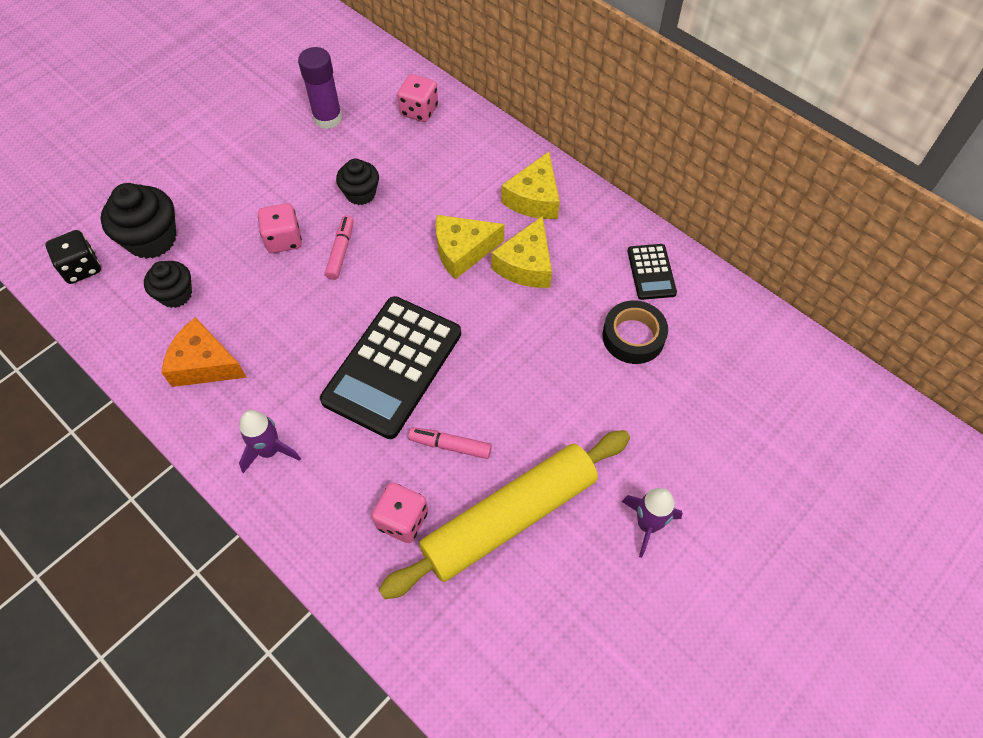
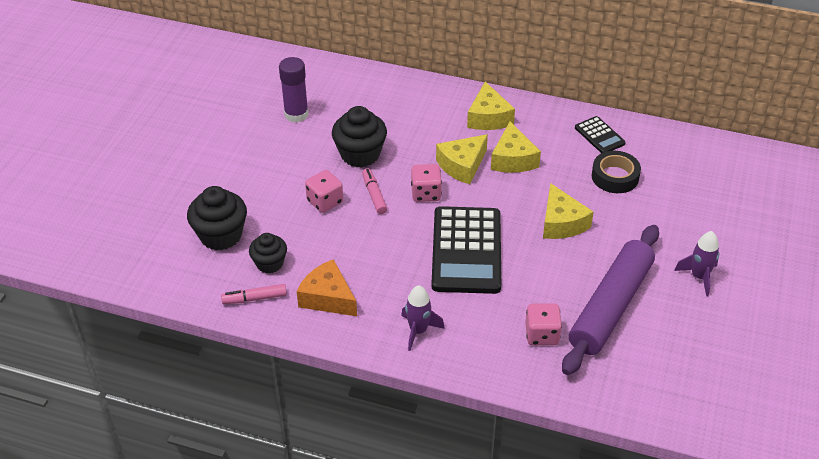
camera: 25 degrees left, 15 degrees down
(81, 268) = (179, 272): black dice -> none
(204, 364) = (328, 298): orange cheese -> orange cheese turned 45 degrees clockwise
(360, 194) = (360, 154): black cupcake -> black cupcake, size x1.59
(419, 110) = (362, 88): pink dice -> pink dice (426, 193)
(450, 445) = (541, 281): pink marker -> pink marker (254, 298)
(509, 518) = (610, 307): yellow rolling pin -> purple rolling pin
(526, 374) = (561, 223): none -> yellow cheese

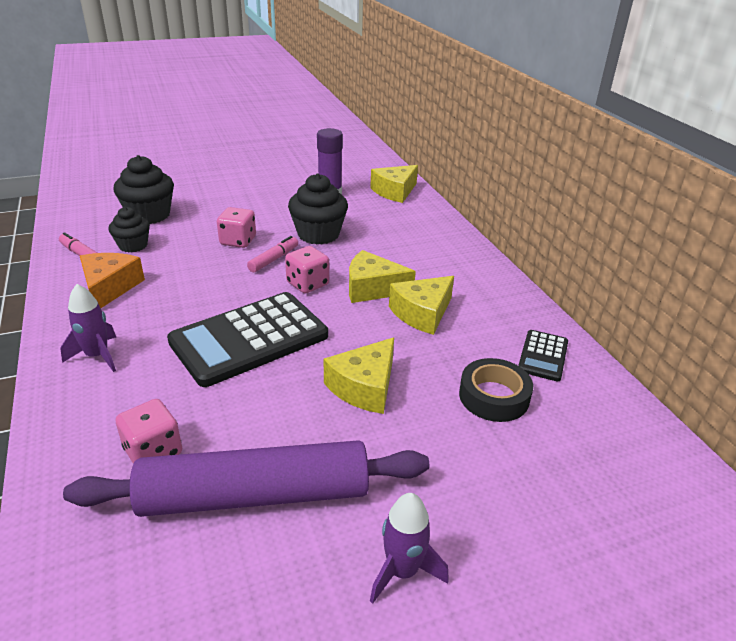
camera: 50 degrees right, 10 degrees down
(488, 117) = (460, 276): yellow cheese -> yellow cheese (394, 191)

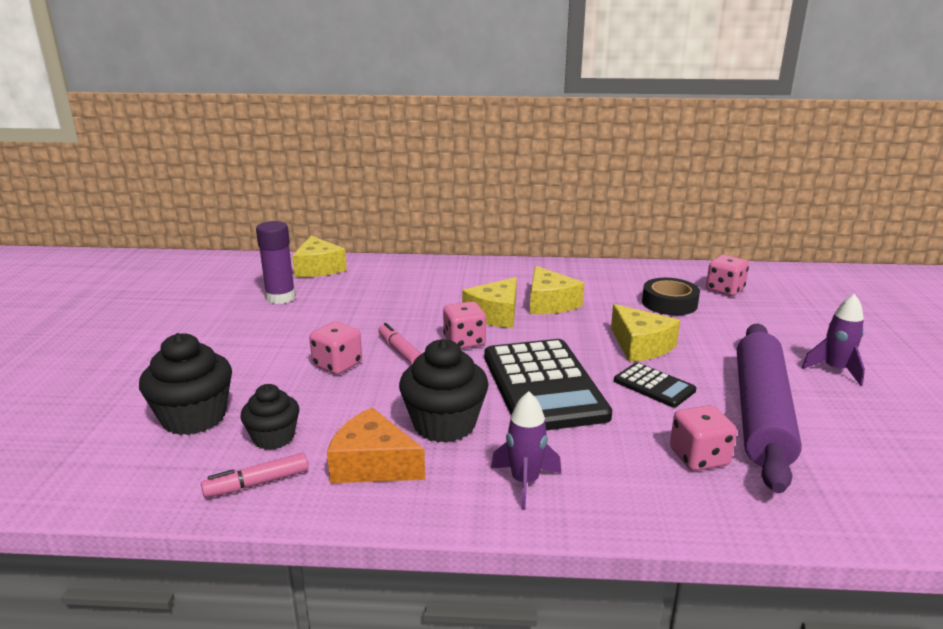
camera: 65 degrees left, 10 degrees down
(318, 234) = (369, 319): black cupcake -> black cupcake (444, 424)
(543, 356) = (629, 277): black calculator -> black calculator (654, 386)
(582, 443) = (724, 290): none -> pink dice

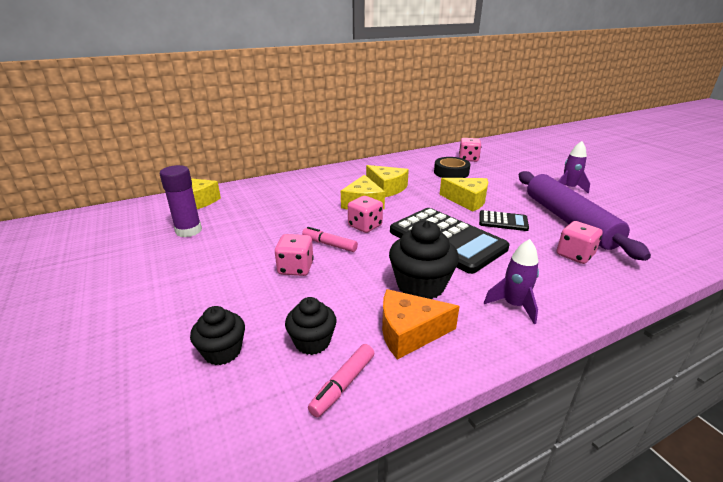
camera: 30 degrees left, 5 degrees up
(194, 417) = (222, 351): black cupcake -> black cupcake, size x0.63

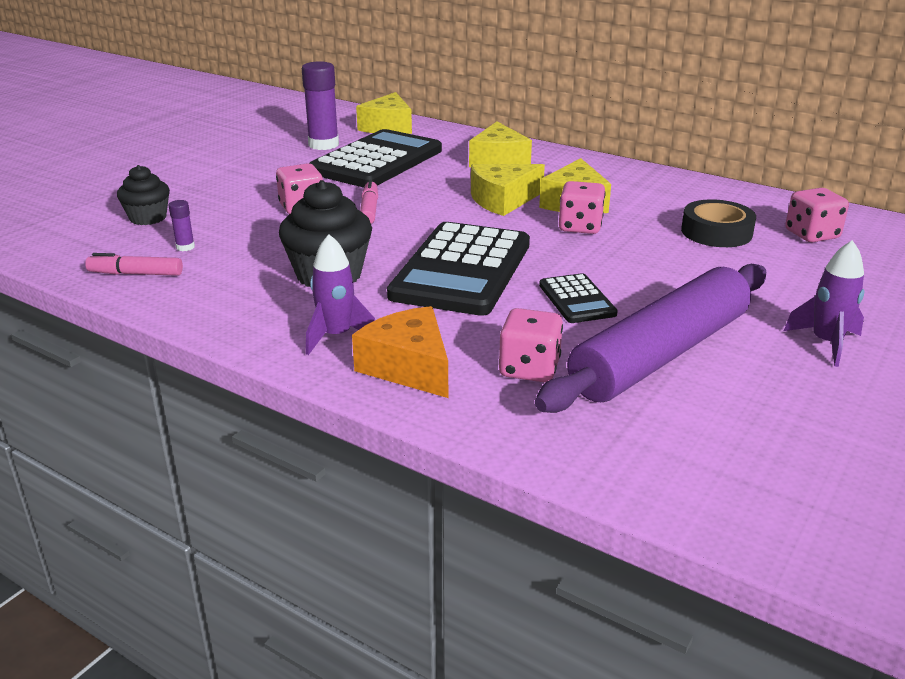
camera: 60 degrees right, 0 degrees up
(250, 221) = (377, 161): none -> black calculator
(312, 342) = (185, 247): black cupcake -> purple glue stick
(365, 226) = (438, 216): pink dice -> pink dice (580, 227)
(409, 332) = (233, 286): orange cheese -> orange cheese (409, 367)
(467, 200) = (617, 262): yellow cheese -> yellow cheese (498, 161)

